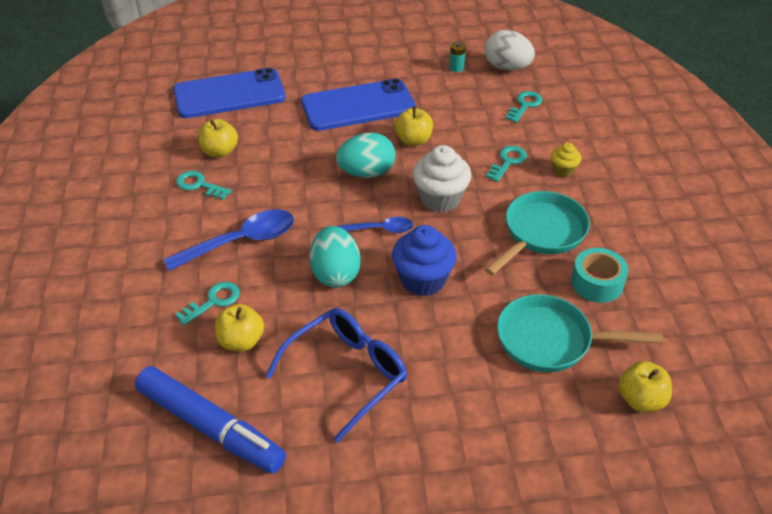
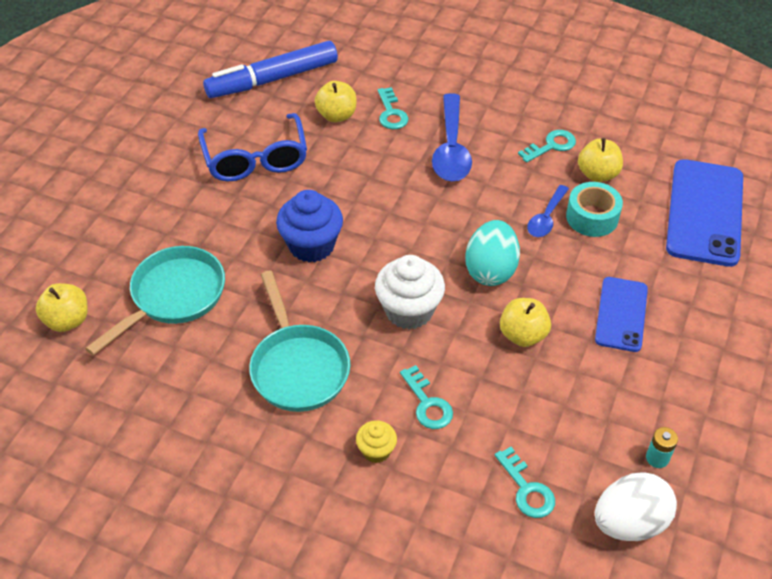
camera: 120 degrees right, 5 degrees up
(335, 273) = (365, 192): turquoise egg -> none
(358, 106) = (621, 314): blue phone -> blue phone, size x0.60
(380, 229) = (398, 245): blue spoon -> blue spoon (546, 218)
(597, 283) = (201, 372): turquoise tape -> turquoise tape (592, 217)

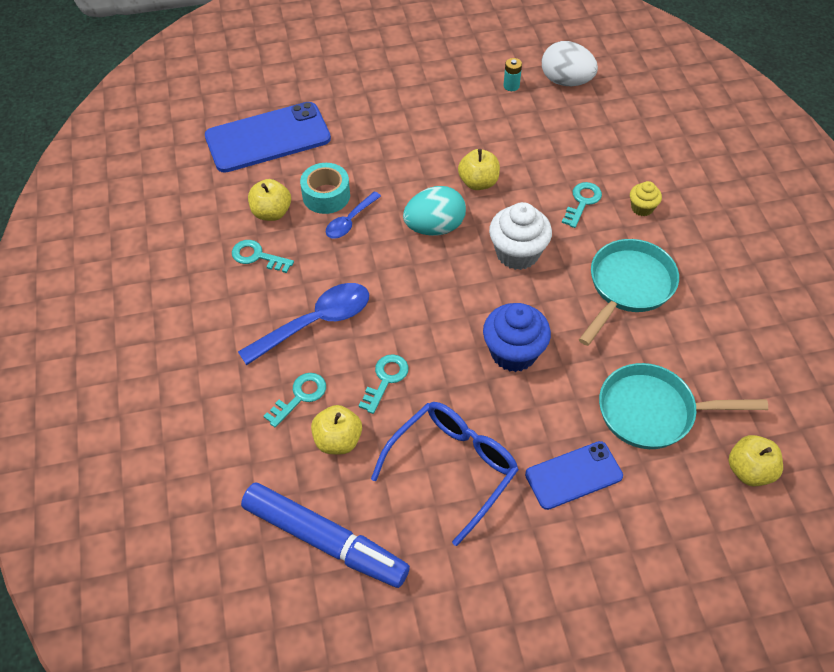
camera: 125 degrees left, 5 degrees up
(526, 489) = (591, 129): turquoise key -> turquoise key (385, 379)
(546, 218) = (350, 221): blue spoon -> blue spoon turned 135 degrees clockwise
(621, 314) = (412, 142): blue phone -> blue phone (573, 475)

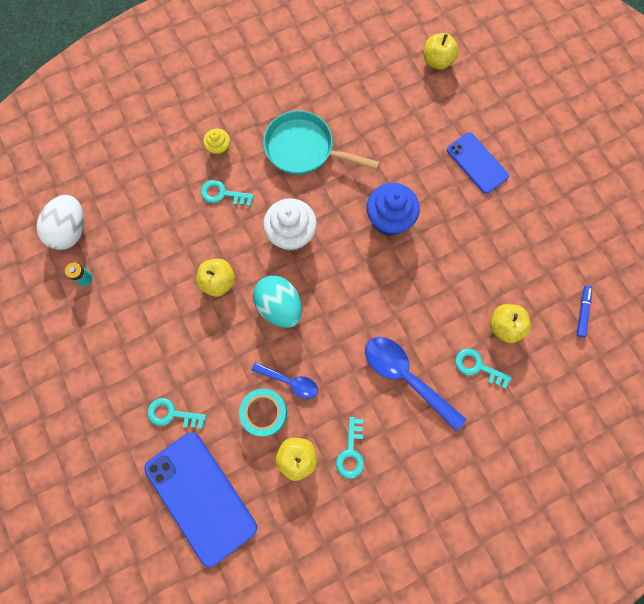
camera: 105 degrees left, 20 degrees up
(324, 540) = (582, 312): blue marker -> blue marker, size x0.41
(385, 379) = (442, 306): turquoise key -> turquoise key (172, 414)
(453, 468) = (498, 241): blue glasses -> none
(653, 412) = (411, 121): turquoise pan -> none

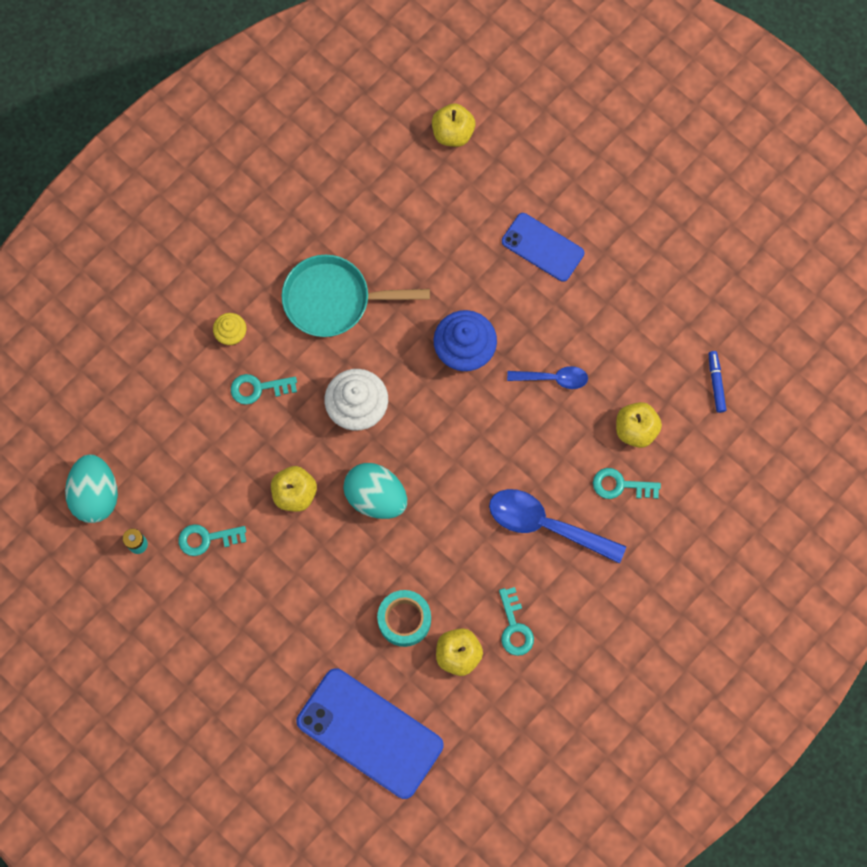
camera: 20 degrees left, 0 degrees up
(70, 230) = (96, 495): white egg -> turquoise egg
(172, 414) = (302, 658): turquoise key -> turquoise key (207, 539)
(290, 382) = (419, 576): blue spoon -> blue spoon (553, 378)

